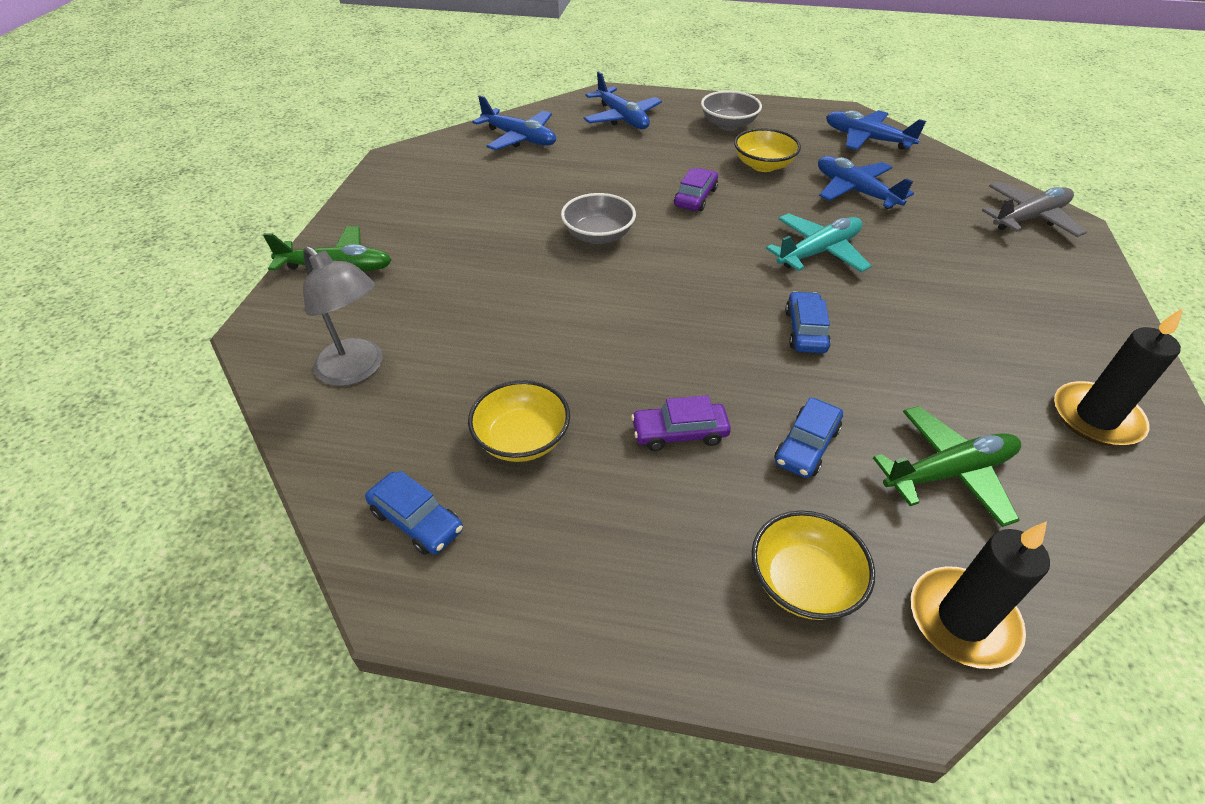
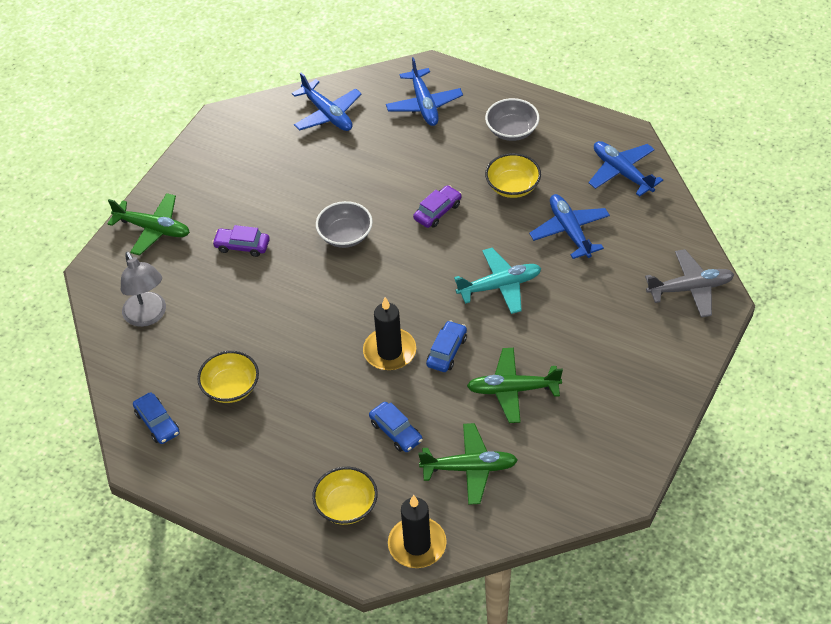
camera: 20 degrees right, 5 degrees up
(679, 433) = (324, 405): purple car -> purple car (242, 246)
(806, 446) = (396, 431): blue car -> blue car turned 90 degrees counterclockwise
(923, 357) = (512, 390): none -> green plane
(1096, 417) = (591, 457): black candle -> black candle (389, 351)

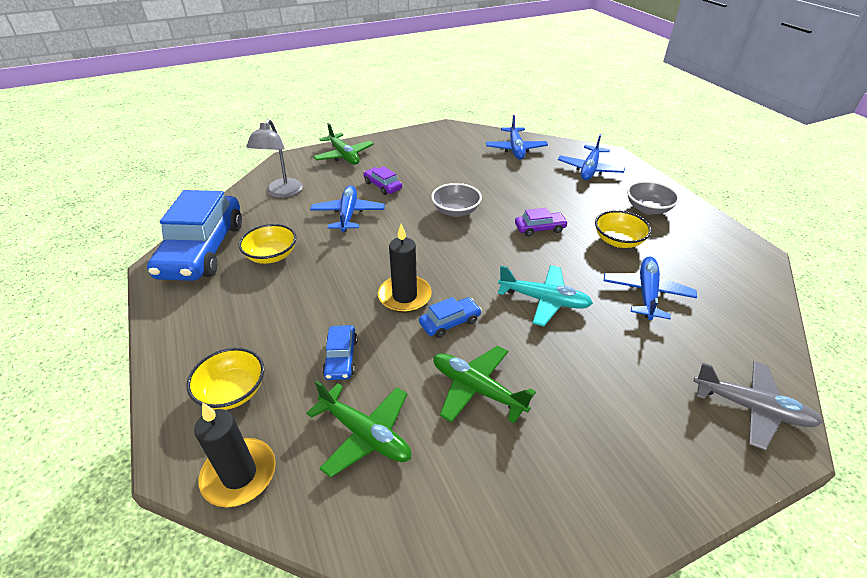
camera: 35 degrees right, 10 degrees down
(157, 423) = (203, 249): blue car -> blue car, size x2.32
(622, 172) = (734, 276): blue plane -> blue plane (348, 214)

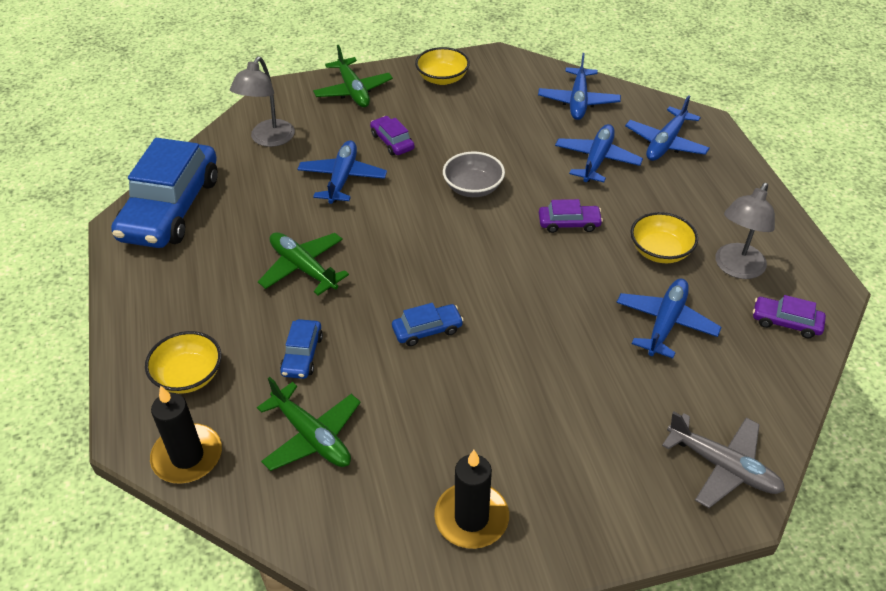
camera: 10 degrees right, 5 degrees up
(271, 256) = (246, 225): yellow bowl -> yellow bowl (442, 78)
(404, 296) = (385, 293): black candle -> black candle (471, 518)
(477, 389) = (435, 407): green plane -> green plane (303, 268)
(544, 184) = (597, 160): none -> blue plane
(544, 300) = (541, 317): turquoise plane -> none
(648, 209) = (718, 210): grey bowl -> none
(681, 247) = (736, 268): none -> grey lamp
(739, 282) = (786, 322): none -> purple car

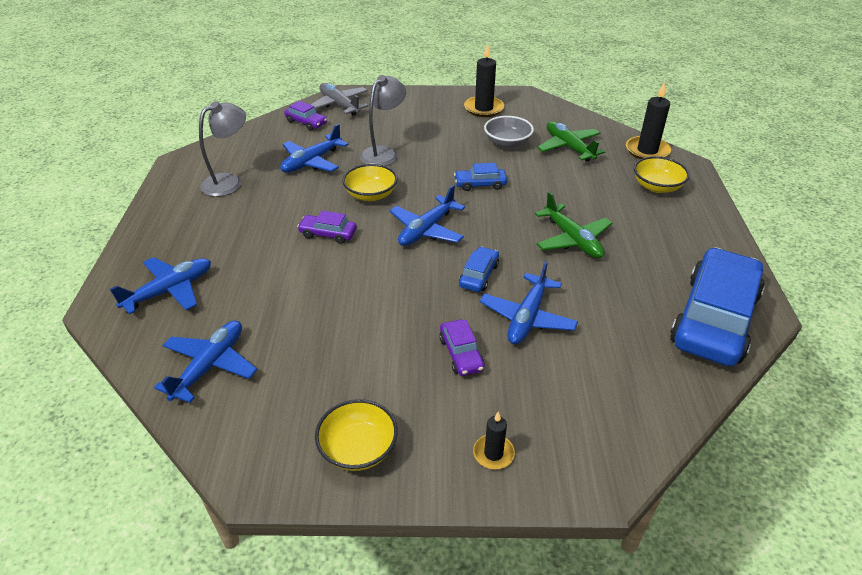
camera: 165 degrees left, 5 degrees down
(268, 139) = (614, 389): grey lamp -> grey lamp (383, 153)
(302, 355) = (574, 185): blue car -> blue car (479, 275)
(353, 91) = (493, 453): green plane -> black candle
(473, 188) = (395, 281): grey bowl -> grey bowl (507, 143)
(597, 160) = (254, 286): blue plane -> blue plane (426, 230)
(660, 251) = (273, 201): yellow bowl -> yellow bowl (371, 195)
(786, 322) = (233, 150): purple car -> purple car (306, 122)

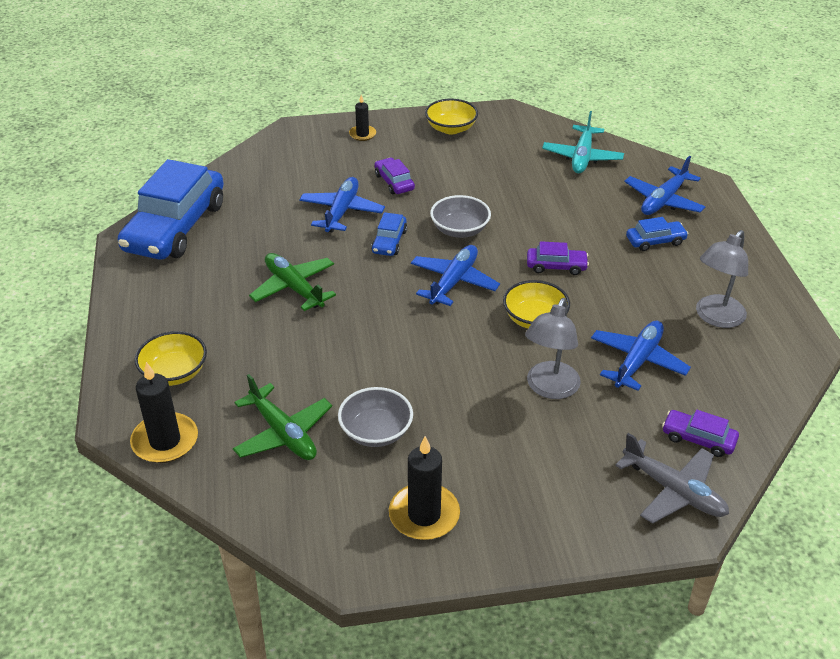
camera: 170 degrees right, 0 degrees up
(210, 366) = (582, 157): blue plane -> turquoise plane
(403, 280) = (460, 230): none -> grey bowl
(480, 184) = (405, 350): blue car -> blue car (655, 241)

